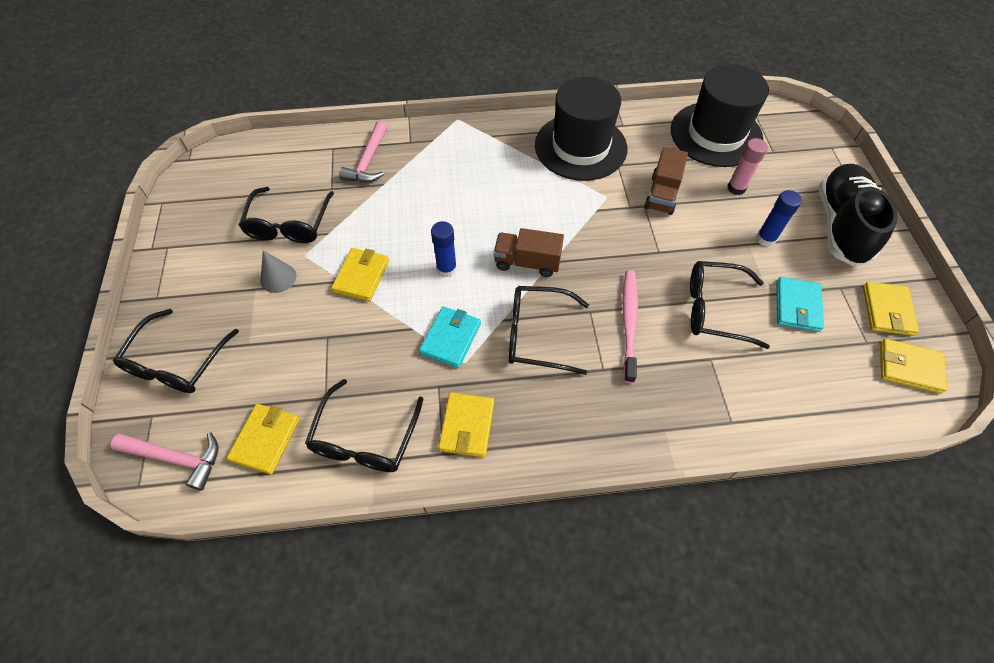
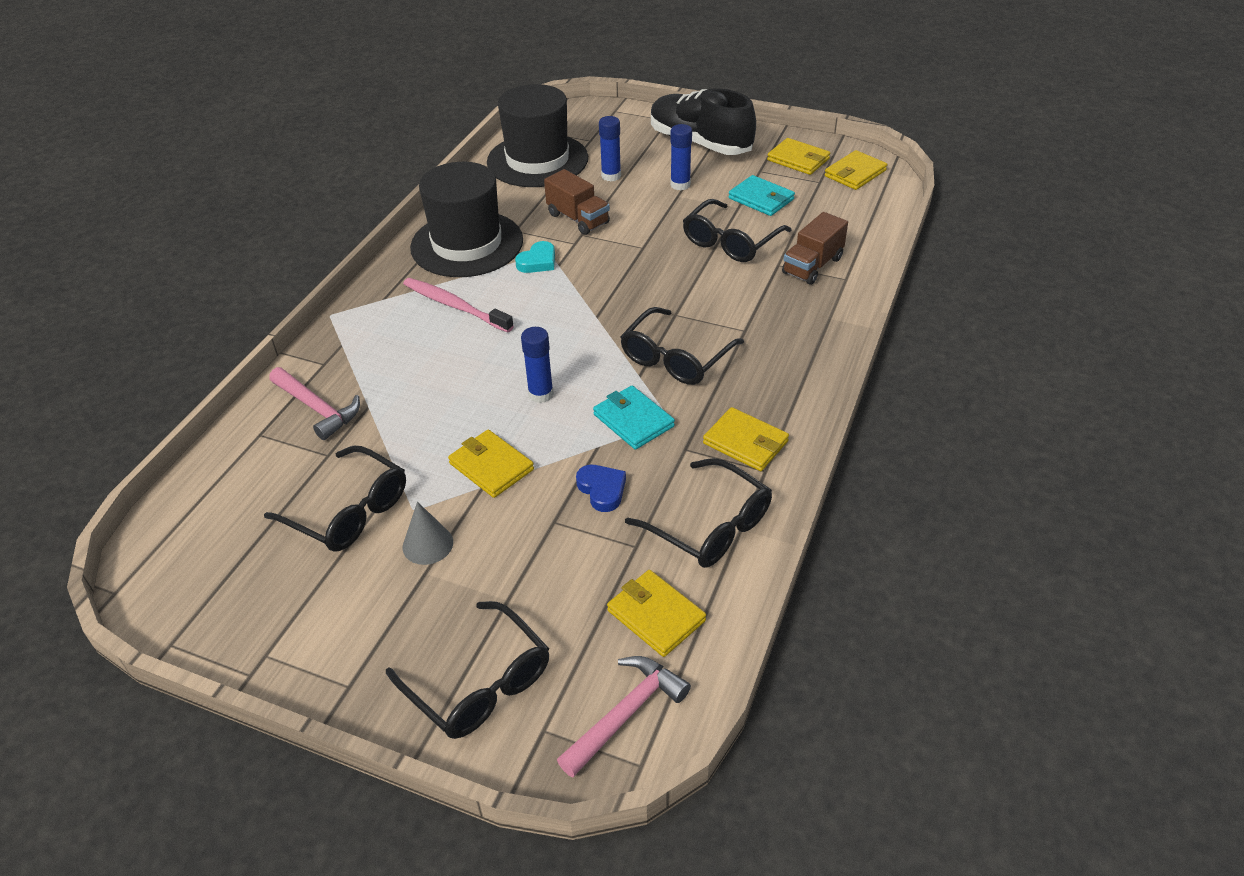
camera: 60 degrees left, 15 degrees down
(370, 351) = (602, 490): none -> blue heart
(527, 262) = (583, 333): brown truck -> brown truck (812, 266)
(591, 196) = (538, 261): none -> turquoise heart
(629, 322) = (706, 295): pink toothbrush -> pink toothbrush (454, 306)
(736, 188) = (611, 176): pink glue stick -> blue glue stick

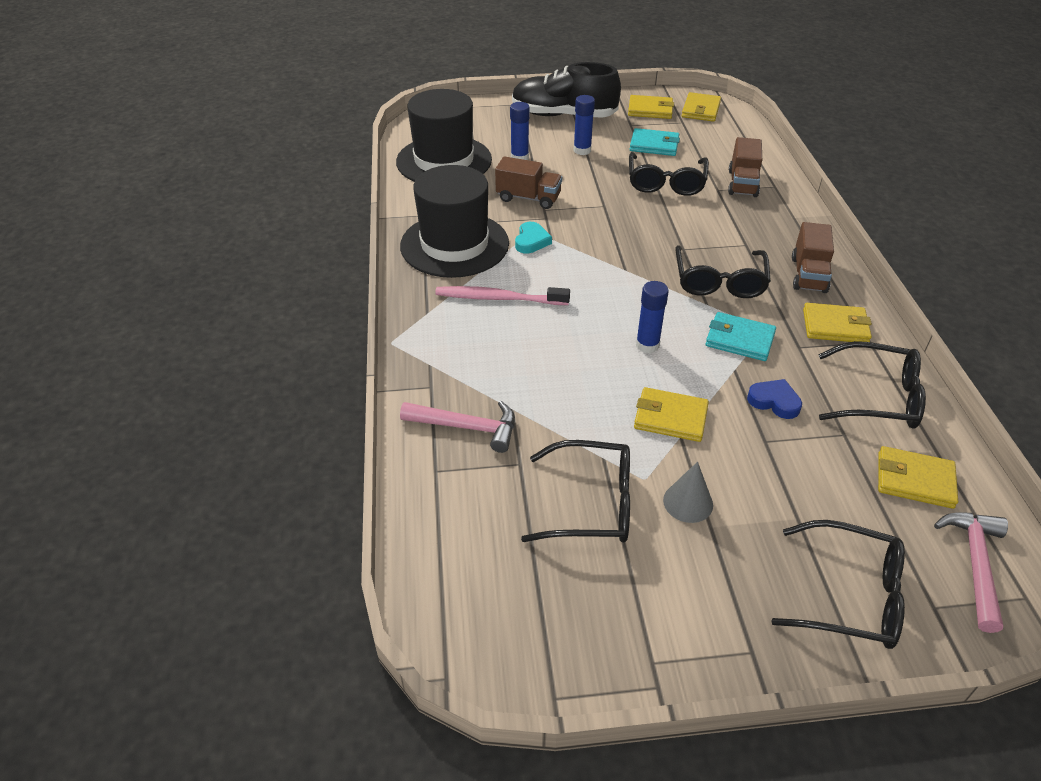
camera: 30 degrees left, 0 degrees up
(776, 382) = (808, 275): none -> brown truck

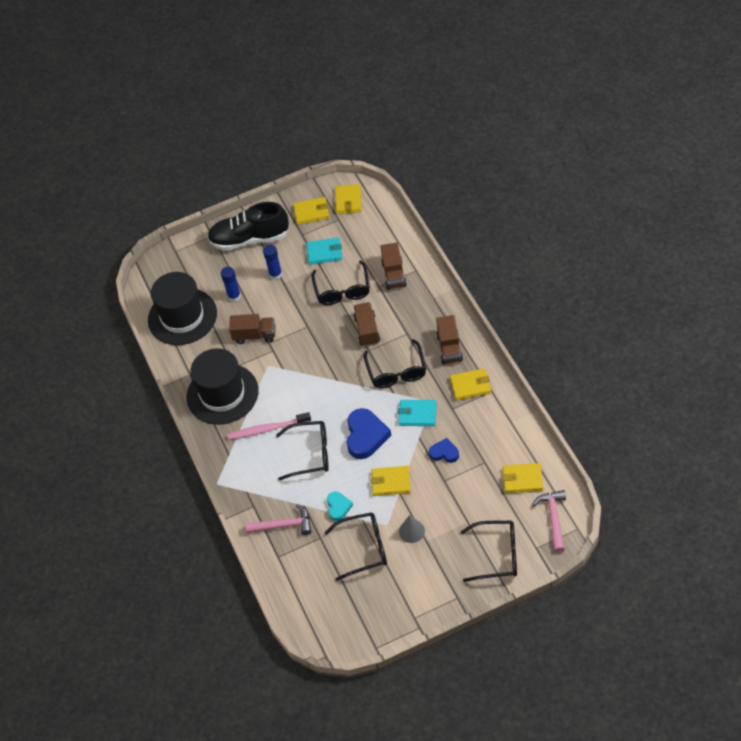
camera: 10 degrees left, 10 degrees up
(531, 241) = (270, 375): turquoise heart -> turquoise heart (338, 507)
(647, 345) = (366, 436): blue glue stick -> blue heart
(688, 228) = (367, 330): none -> brown truck
(878, 397) = (500, 431): black glasses -> black glasses (310, 454)

